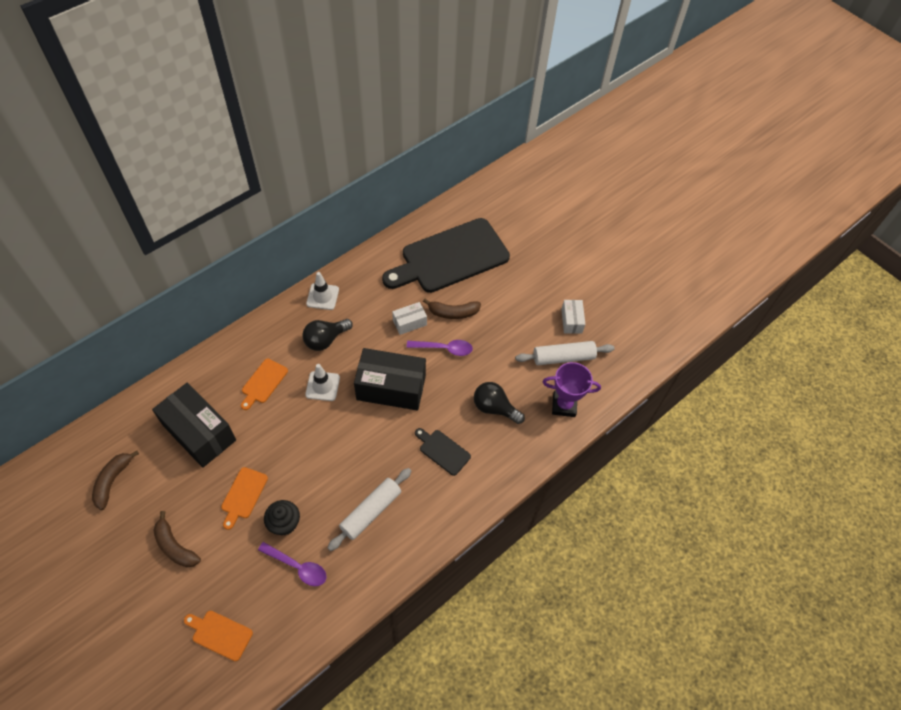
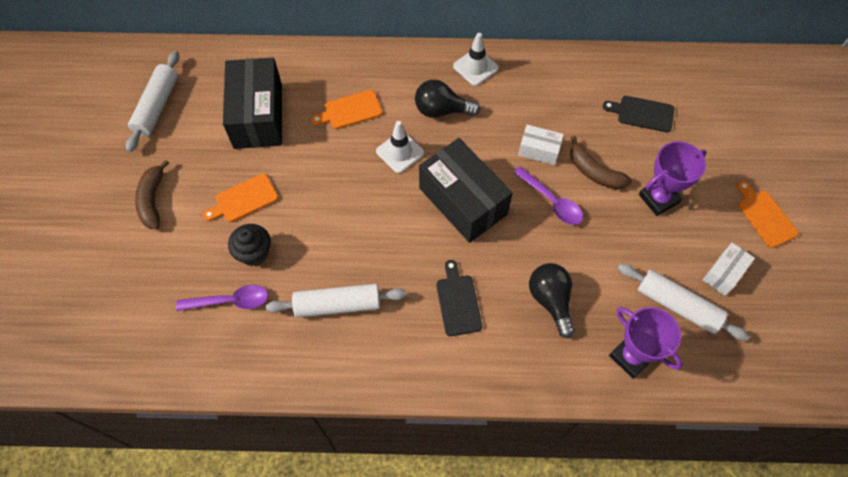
camera: 45 degrees right, 5 degrees up
(113, 481) = (157, 106): brown banana -> white rolling pin
(220, 634) = (118, 306): orange cutting board -> orange cutting board (765, 216)
(297, 567) = (230, 301): purple spoon -> purple spoon turned 75 degrees counterclockwise
(450, 257) = (642, 113): black cutting board -> black cutting board, size x0.41
(502, 303) = (658, 198): none -> purple trophy

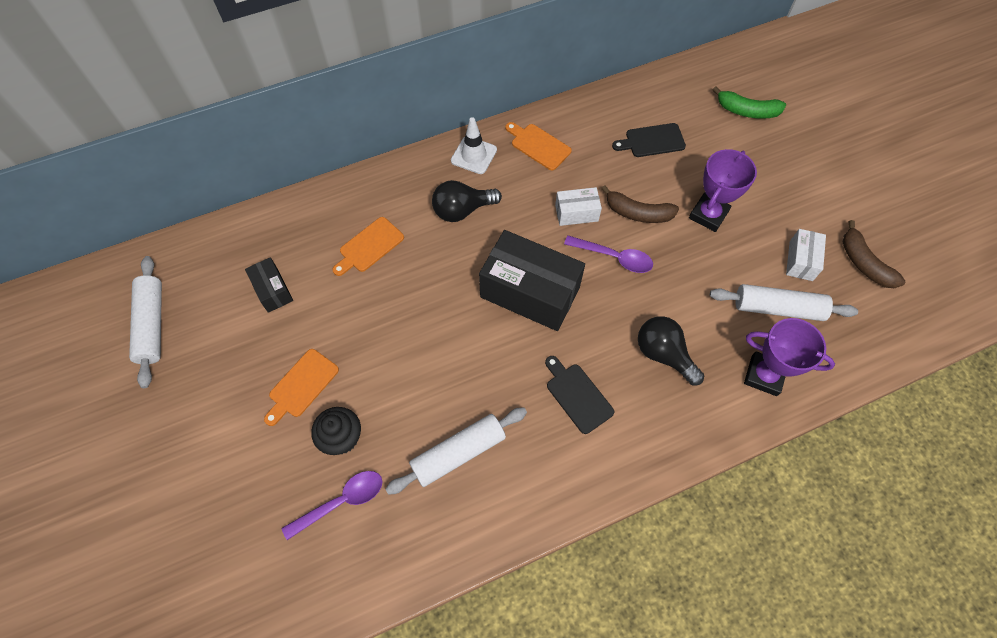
camera: 25 degrees left, 0 degrees up
(153, 200) = (198, 429): brown banana -> brown banana (864, 263)
(258, 116) = (273, 290): black box -> black box, size x0.49
(400, 152) = (442, 269): white traffic cone -> none
(749, 119) = (747, 111): none -> green banana
(765, 216) = (807, 193): orange cutting board -> orange cutting board (538, 145)

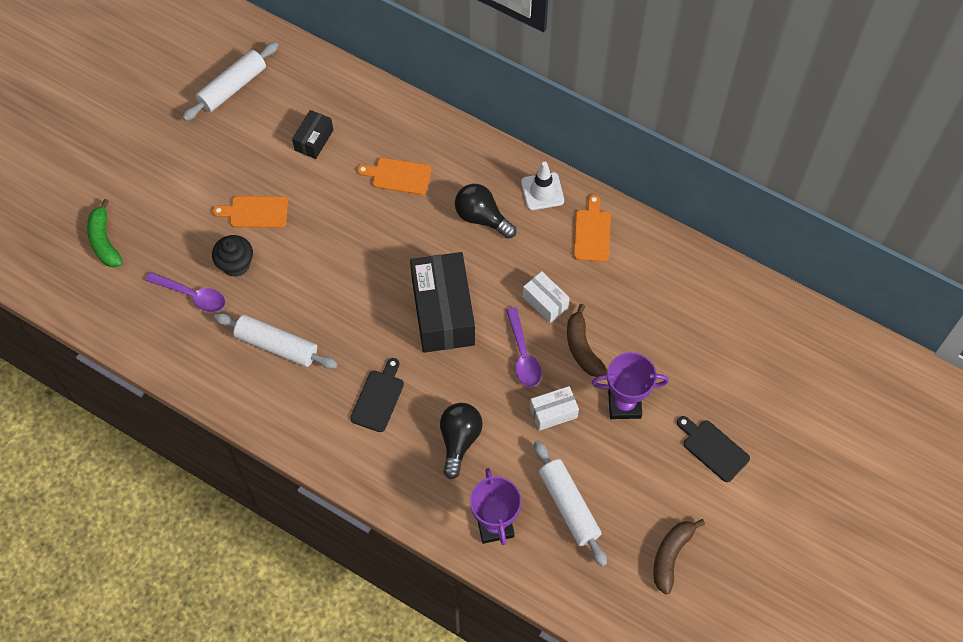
camera: 55 degrees right, 0 degrees up
(652, 141) = (670, 317): black cutting board -> black cutting board (713, 448)
(747, 111) = (773, 377): green banana -> green banana (104, 241)
(801, 261) = (633, 502): white box -> white box (553, 413)

